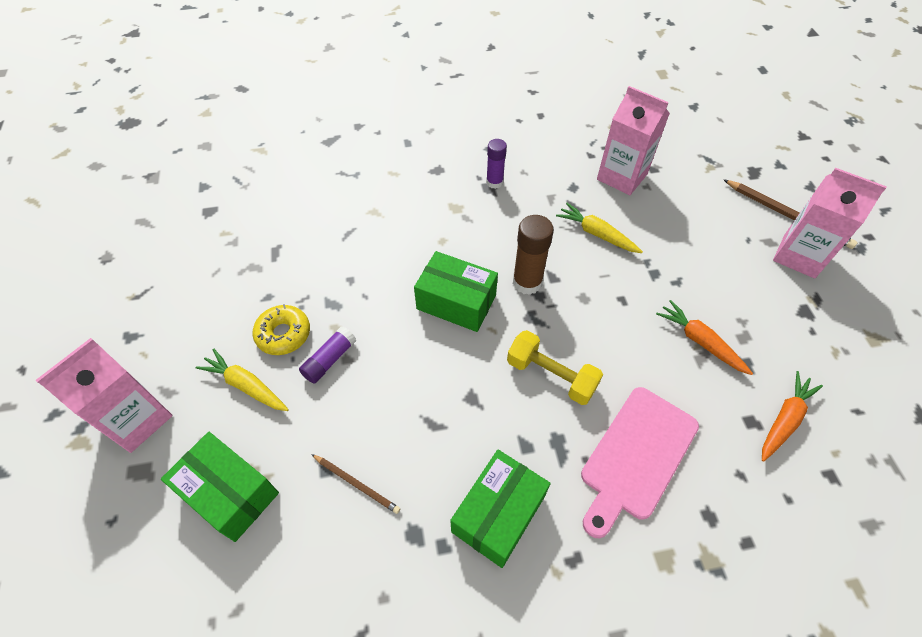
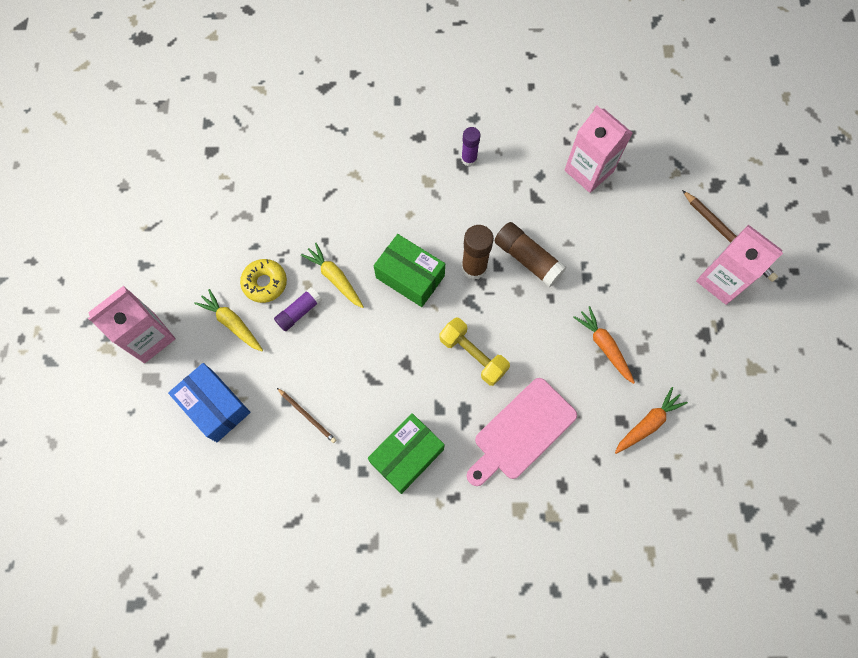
camera: 10 degrees right, 15 degrees up
(230, 492) = (215, 406): green box -> blue box
(584, 265) = (527, 259): none -> brown glue stick
(597, 234) = (547, 229): yellow carrot -> yellow carrot (335, 278)

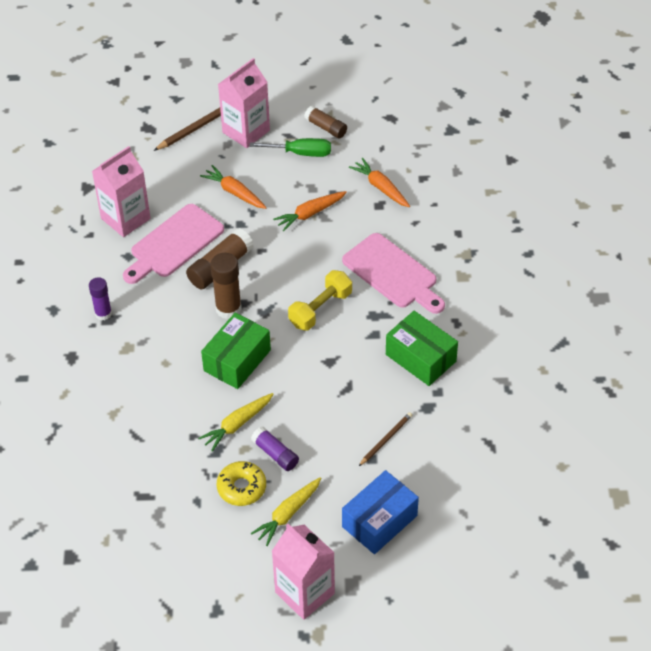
camera: 90 degrees left, 20 degrees down
(557, 215) = (174, 244): none -> pink cutting board
(630, 270) = (234, 192): none -> orange carrot
(694, 338) = (301, 153): none -> green screwdriver
(736, 365) = (326, 127): none -> brown glue stick

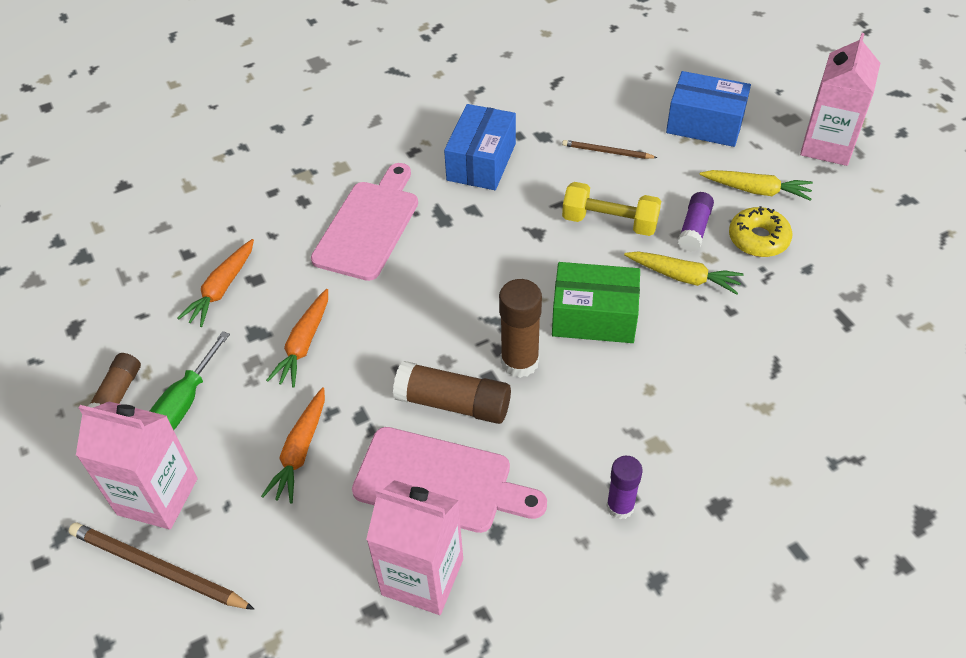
camera: 115 degrees left, 0 degrees up
(301, 153) = (184, 403): green screwdriver -> green screwdriver turned 135 degrees counterclockwise
(310, 214) = (304, 344): orange carrot -> orange carrot turned 75 degrees clockwise
(320, 309) = (464, 270): yellow dumbbell -> yellow dumbbell (609, 222)
(420, 358) = (481, 162): green box -> blue box

